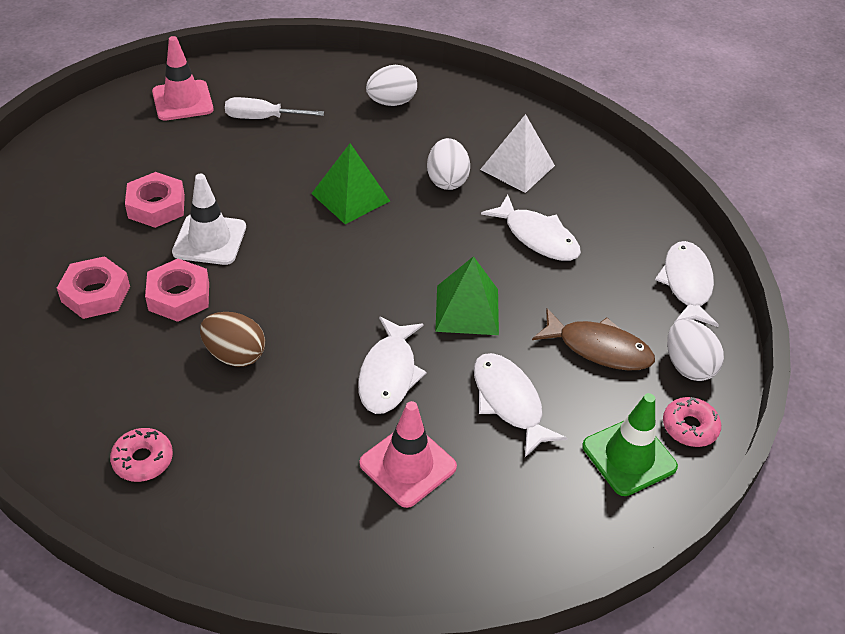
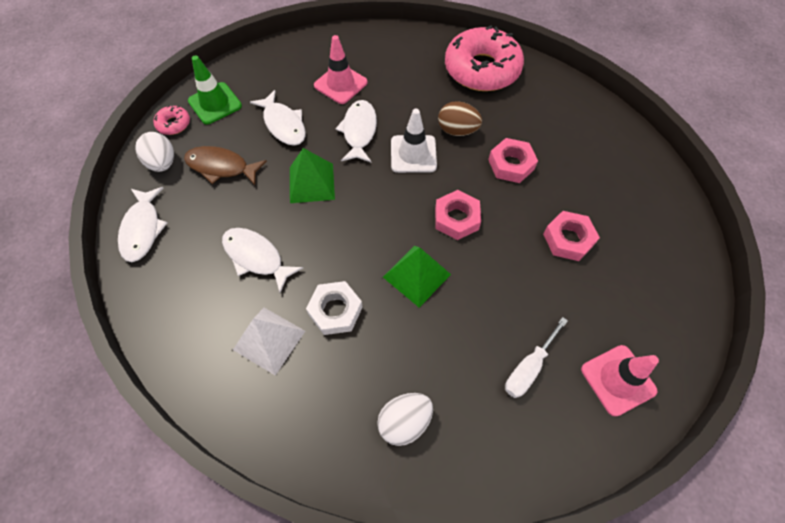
camera: 175 degrees right, 15 degrees up
(96, 294) = (566, 158): pink nut -> pink nut (456, 218)
(143, 460) = (482, 69): pink donut -> pink donut, size x2.38
(209, 240) = (512, 213): white traffic cone -> white traffic cone (413, 154)
(262, 118) = (528, 367): white screwdriver -> white screwdriver turned 135 degrees clockwise
(447, 180) = (335, 310): white egg -> white nut

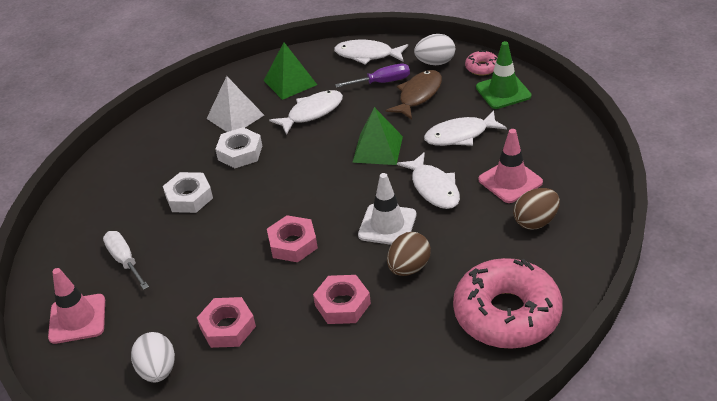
camera: 110 degrees right, 20 degrees down
(198, 203) = (382, 82): none -> purple screwdriver
(359, 131) = (433, 188): white fish -> white fish turned 45 degrees clockwise
(385, 65) = (535, 221): none -> brown egg
(404, 421) = (132, 180): white egg -> white egg (158, 370)
(416, 275) = (246, 205): green pyramid -> green pyramid (290, 82)
(418, 338) = (189, 197): none -> white nut

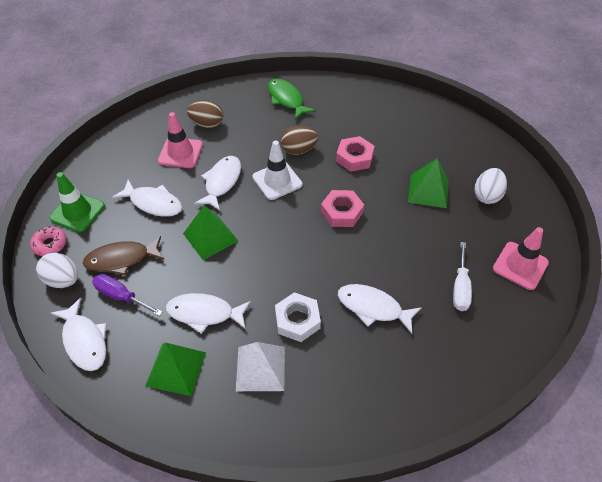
camera: 140 degrees left, 10 degrees up
(189, 197) = (373, 307): white nut -> white fish
(227, 327) = (428, 191): pink nut -> green pyramid
(506, 314) = (286, 99): pink donut -> green fish

